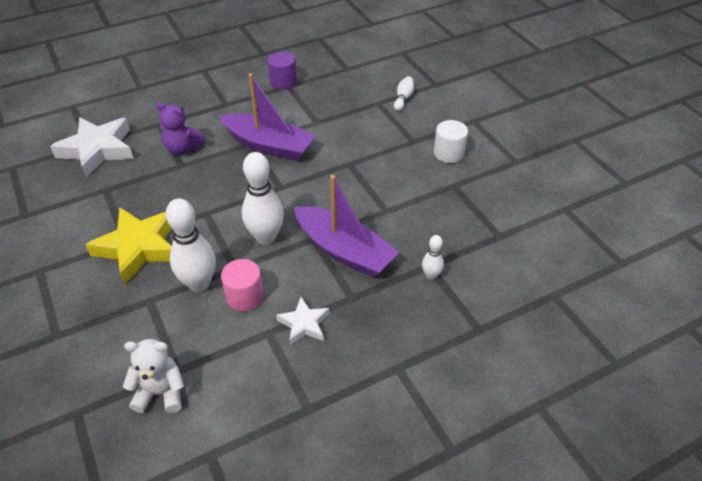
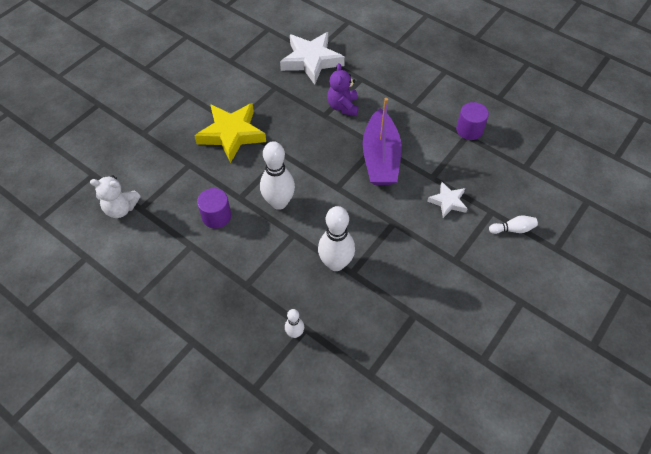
camera: 65 degrees right, 10 degrees up
(161, 392) = (121, 208): white teddy bear -> white teddy bear turned 120 degrees clockwise
(199, 283) = (216, 184): white bowling pin -> white bowling pin (336, 263)
(245, 296) = (216, 216): pink cylinder -> purple cylinder
(304, 324) = (207, 264): white star -> white star (448, 202)
(344, 251) = (291, 260): purple boat -> none
(448, 153) = (457, 295): white cylinder -> none

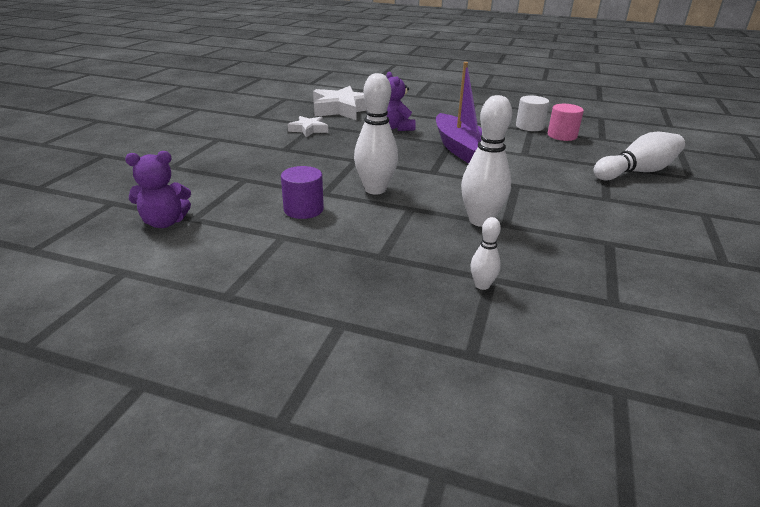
camera: 20 degrees left, 25 degrees down
(121, 208) = (164, 222): white teddy bear -> purple teddy bear
(232, 134) = (285, 155): yellow star -> none
(448, 202) = (556, 165): white star -> white star (309, 129)
(469, 130) = (529, 126): purple cylinder -> white cylinder
(489, 153) = (562, 136): none -> pink cylinder
(513, 229) = (637, 172): white bowling pin -> white bowling pin, size x1.97

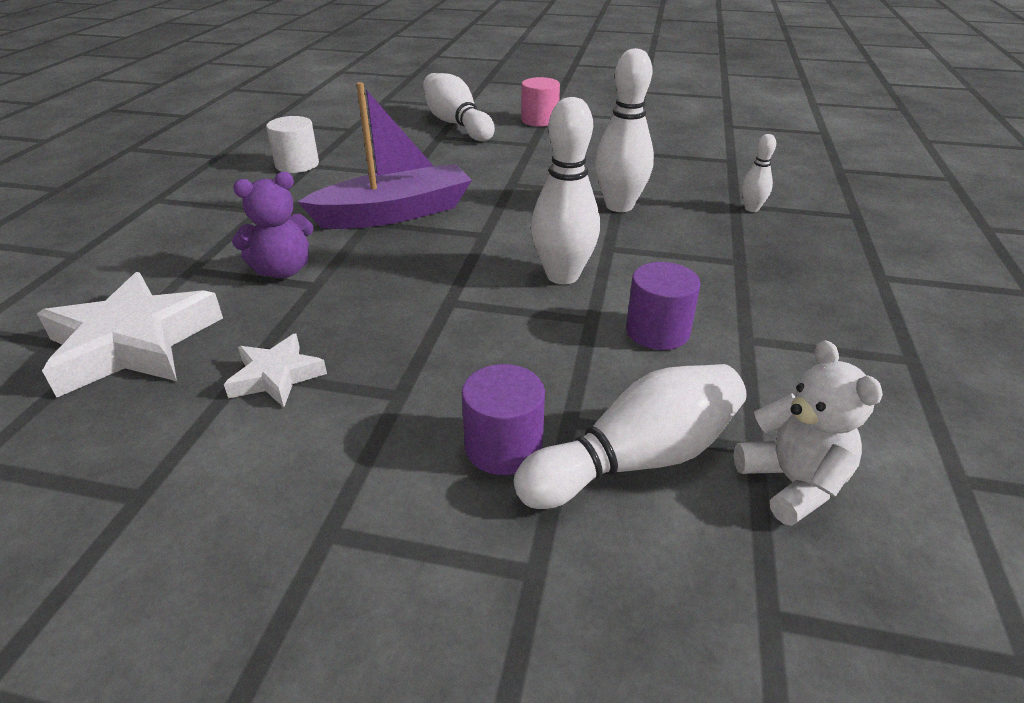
camera: 95 degrees left, 5 degrees up
(164, 222) = (792, 483): purple teddy bear -> white teddy bear
(209, 189) = (635, 460): none -> white bowling pin
(237, 165) = (503, 447): none -> purple cylinder
(562, 136) = (338, 148): pink cylinder -> pink cylinder (539, 120)

